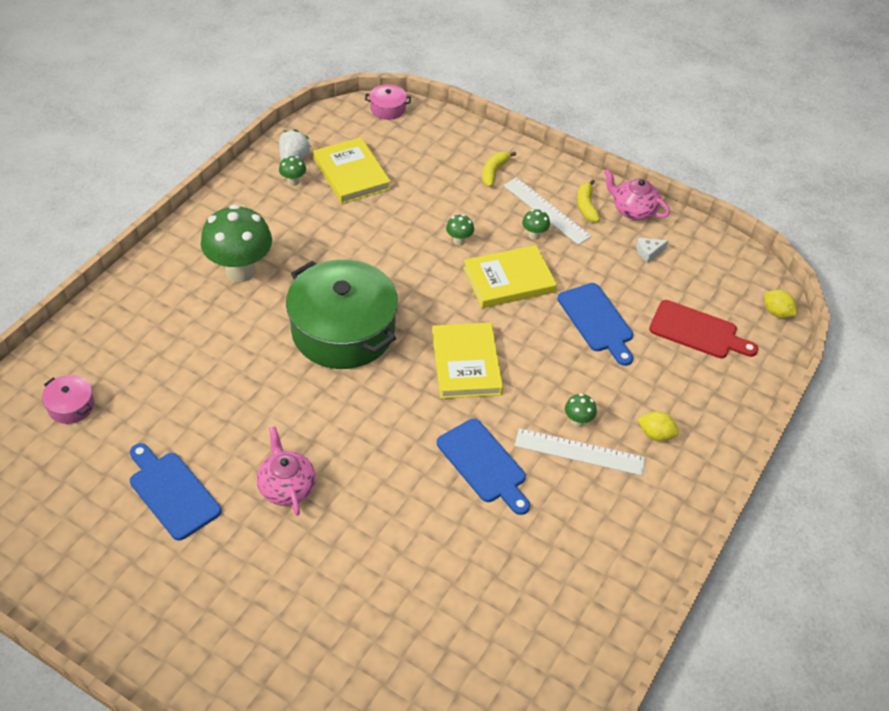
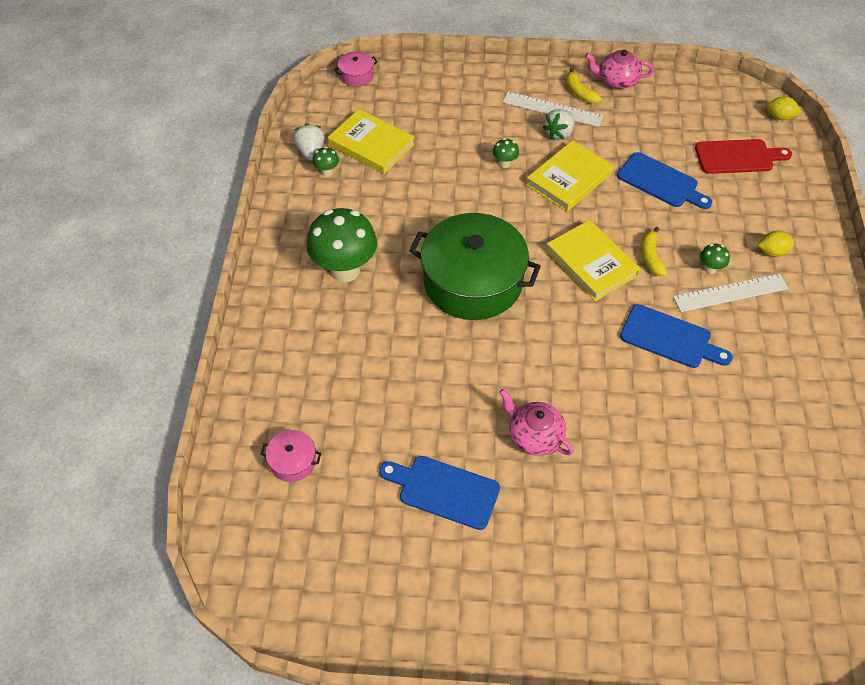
camera: 25 degrees left, 5 degrees up
(494, 172) = (486, 94): yellow banana -> yellow banana (651, 257)
(534, 235) = (559, 133): green mushroom -> white strawberry
(649, 252) = (654, 110): white cheese -> none

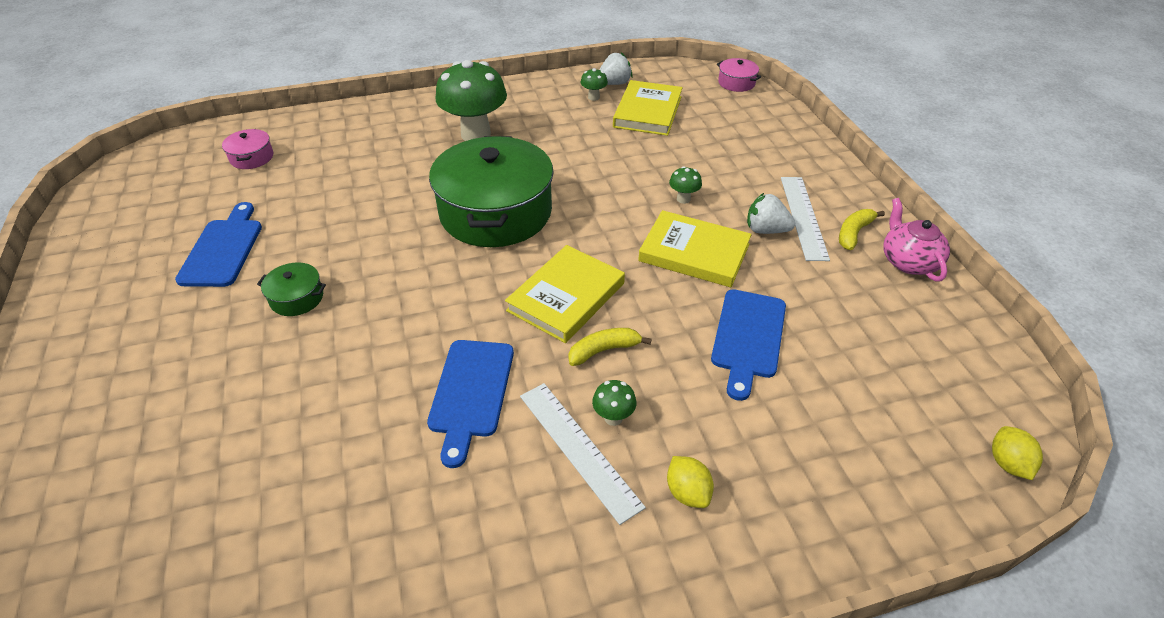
camera: 70 degrees right, 10 degrees down
(534, 436) = (297, 298): pink teapot -> green pot
(738, 157) = (865, 418): red cutting board -> none

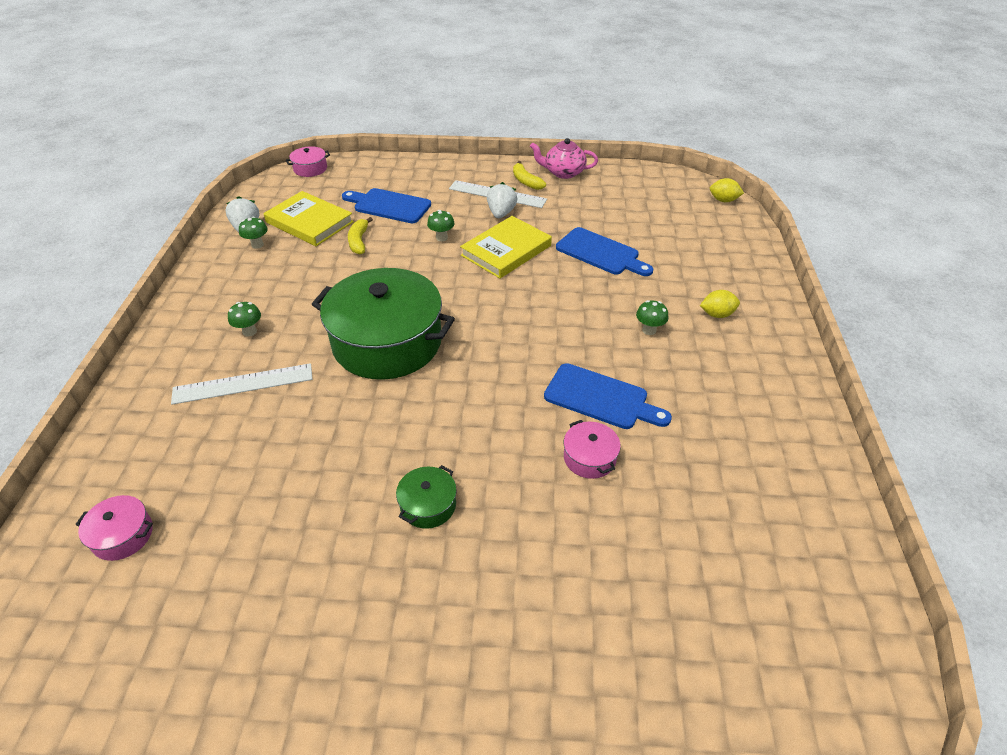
camera: 70 degrees left, 0 degrees up
(223, 249) = (302, 572): blue cutting board -> blue cutting board (389, 205)
(376, 401) = (589, 458): none -> pink pot
(476, 134) = (249, 331): green mushroom -> green mushroom, size x0.42
(566, 297) = (520, 324): yellow book -> none
(578, 449) = (671, 353): white ruler -> white ruler (243, 384)
(604, 350) = (585, 319): yellow banana -> yellow banana (359, 241)
(765, 230) = (501, 213): white strawberry -> white strawberry turned 150 degrees clockwise

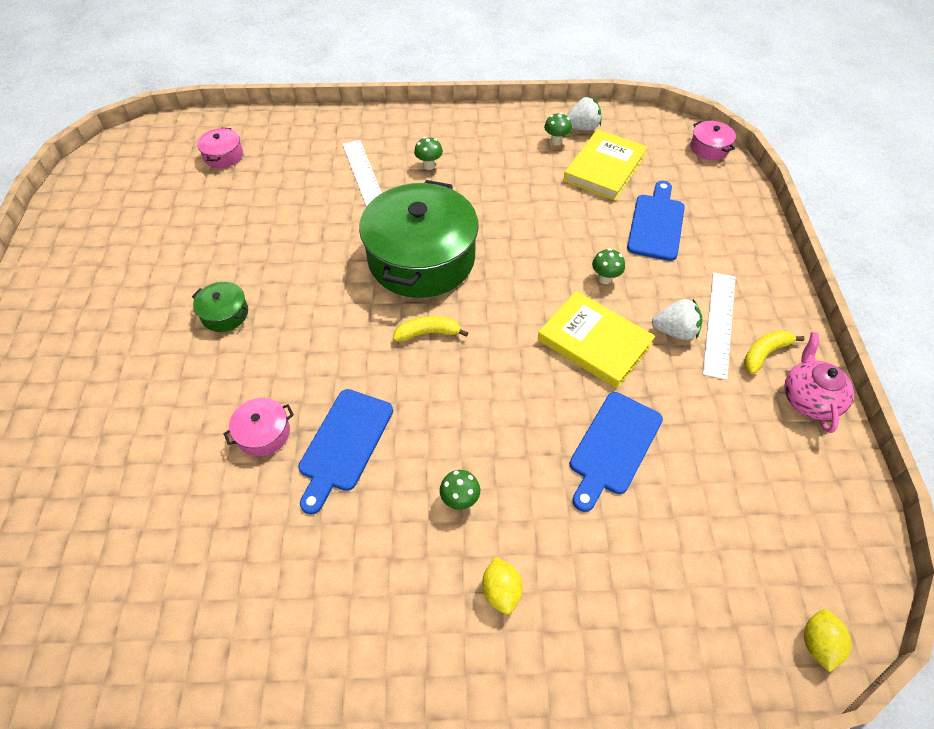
camera: 85 degrees right, 10 degrees up
(359, 241) = (580, 211): yellow banana -> yellow banana (428, 333)

